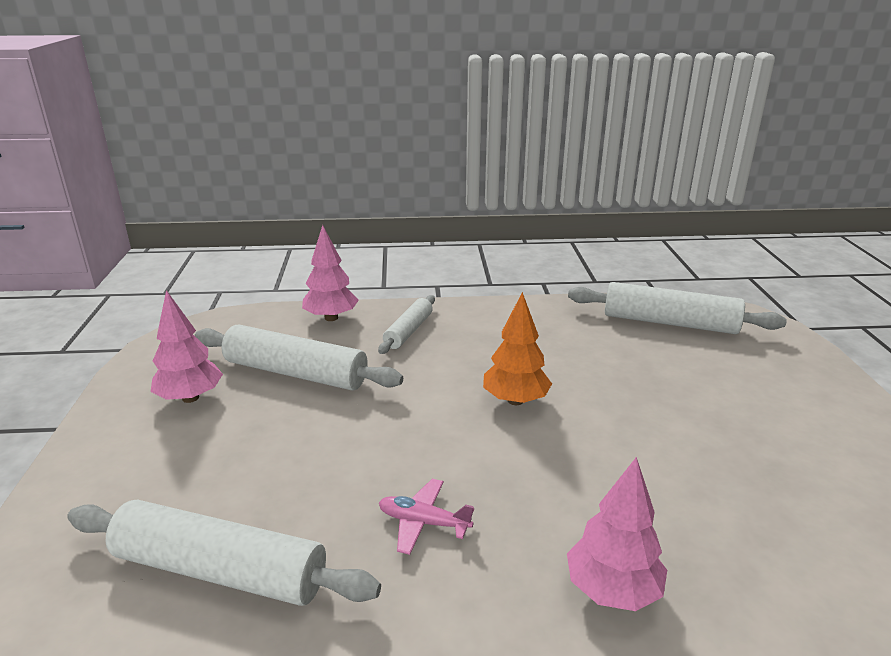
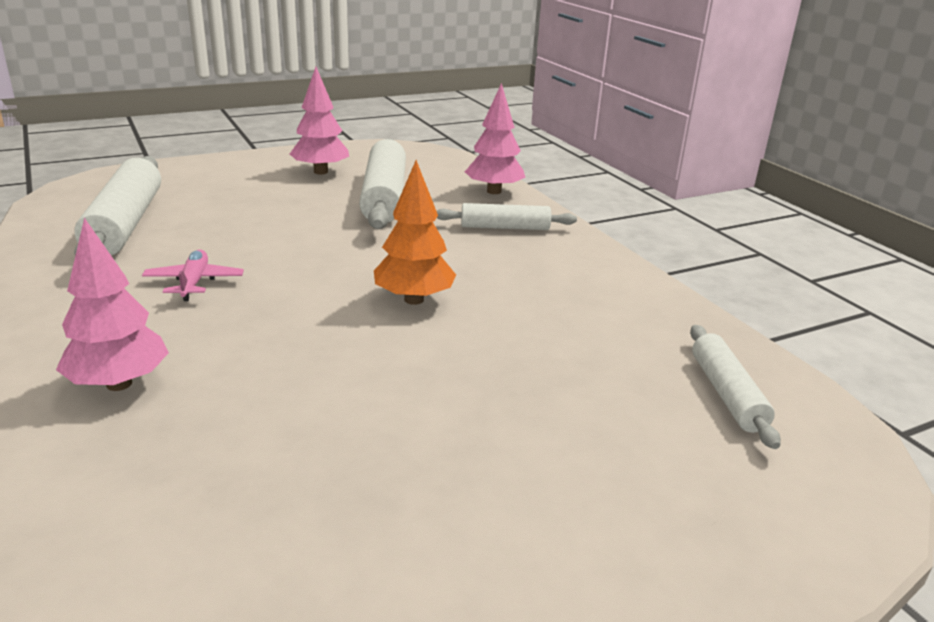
camera: 65 degrees right, 0 degrees up
(669, 323) = (726, 394): white rolling pin -> white rolling pin, size x0.58

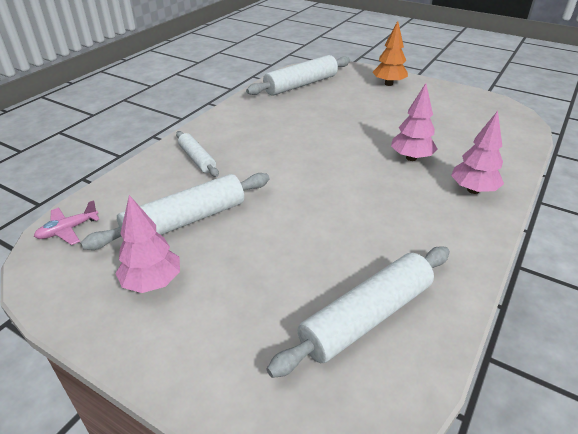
camera: 120 degrees left, 10 degrees up
(194, 282) = (388, 224): pink plane -> pink plane (68, 230)
(414, 299) = (315, 154): orange tree -> orange tree (388, 84)
(494, 191) = (132, 182): pink tree -> pink tree (411, 158)
(726, 394) = (301, 85): white rolling pin -> white rolling pin, size x1.73

